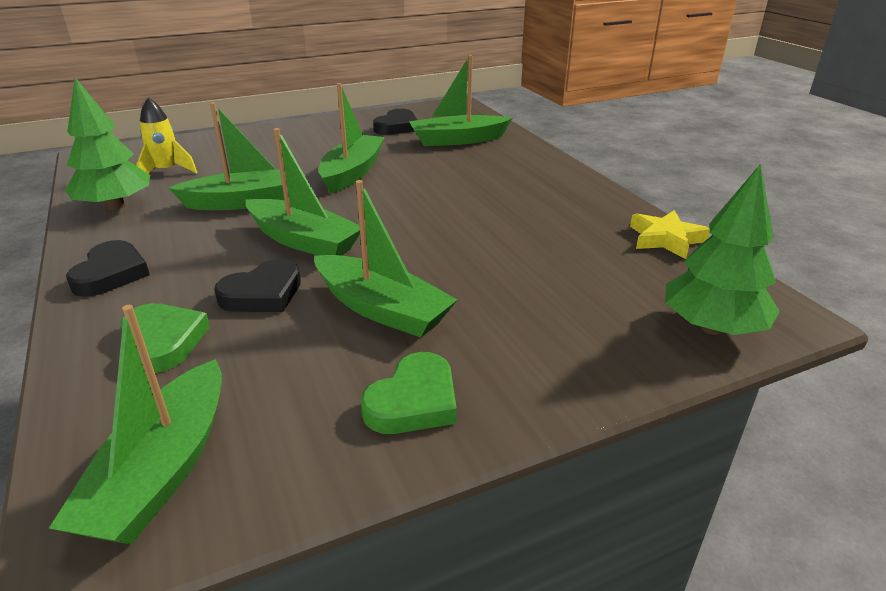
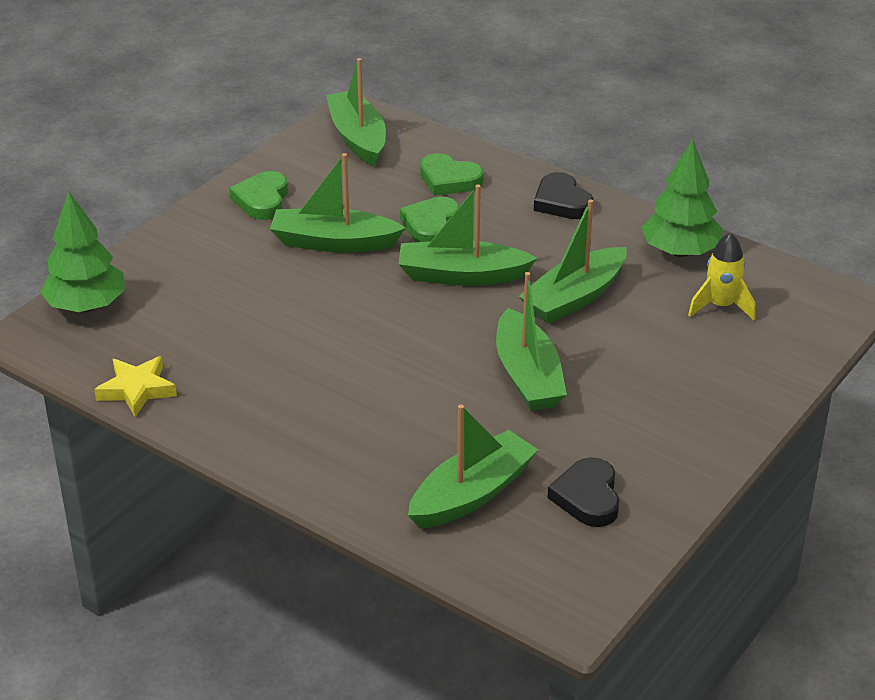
camera: 150 degrees right, 5 degrees up
(263, 294) = (431, 225): black heart -> green heart

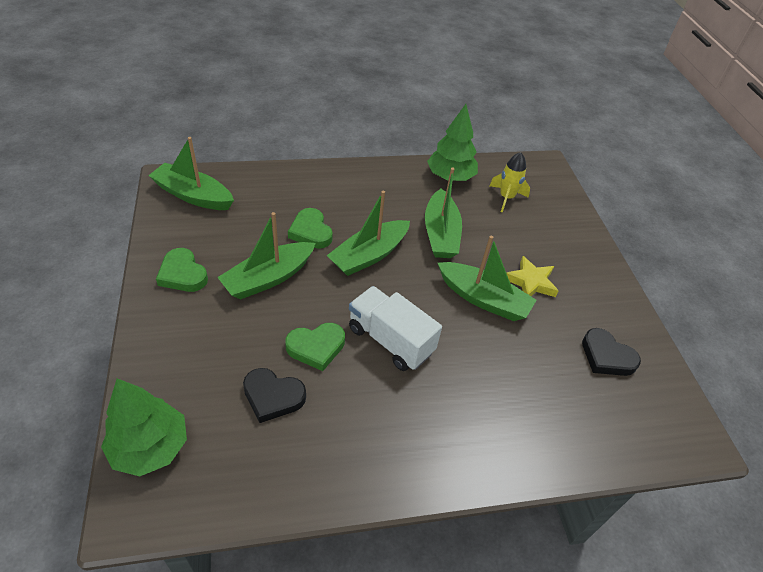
camera: 50 degrees left, 10 degrees up
(137, 390) = (277, 492): yellow star -> yellow star (531, 282)
(376, 352) = (390, 340): none -> white truck
(449, 180) = (283, 196): green heart -> green heart (316, 347)
(472, 494) = (560, 401): green boat -> none
(561, 202) = (360, 178): black heart -> black heart (273, 396)

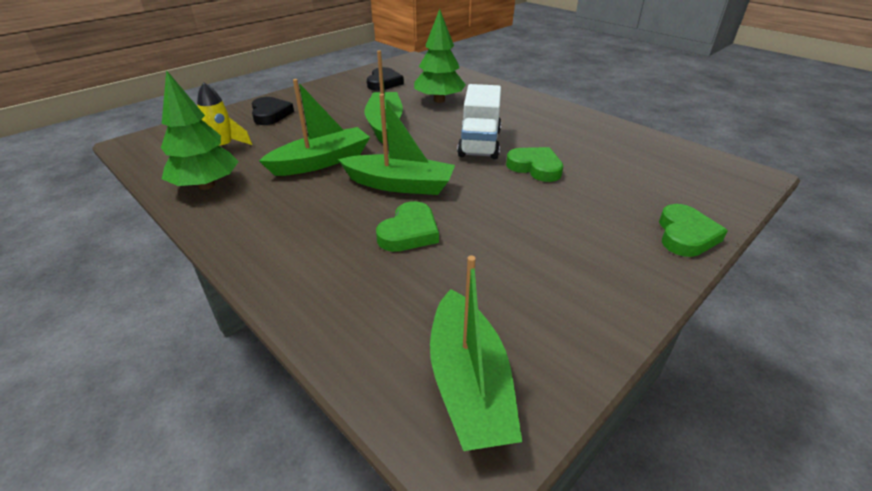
camera: 120 degrees left, 10 degrees down
(150, 447) = (720, 191): green tree -> green tree (439, 100)
(183, 274) = (593, 284): green heart -> green heart (685, 235)
(268, 278) = (508, 224): green boat -> none
(273, 396) = (600, 165): black heart -> black heart (270, 114)
(531, 282) = (341, 114): yellow star -> none

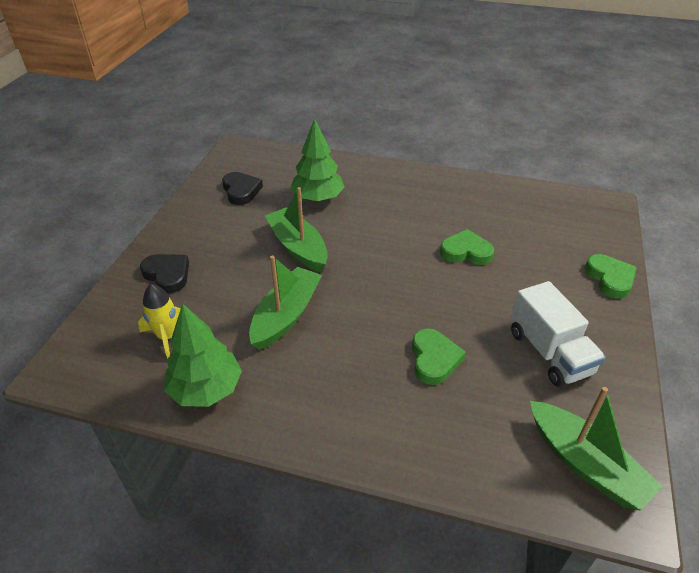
camera: 30 degrees left, 5 degrees up
(399, 185) = (380, 313): green boat -> none
(479, 143) = (401, 241): white truck -> white truck (549, 352)

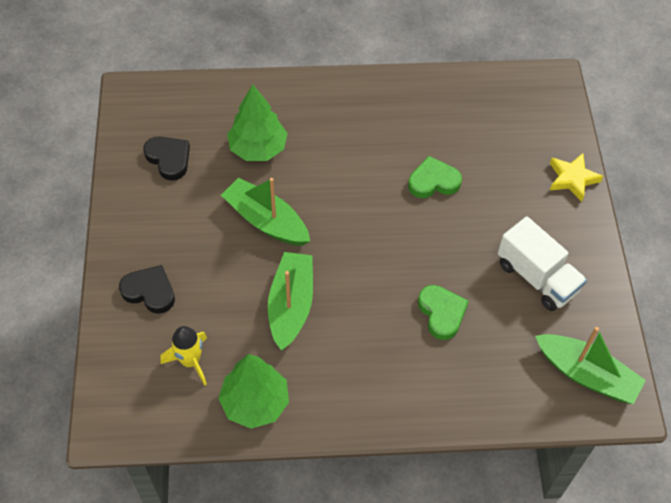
camera: 20 degrees left, 15 degrees up
(610, 278) = (572, 179): green heart -> yellow star

